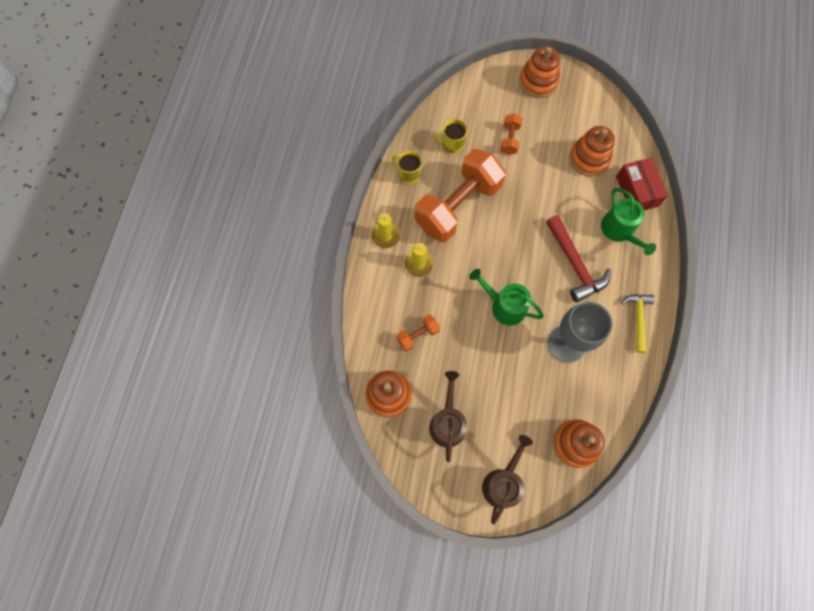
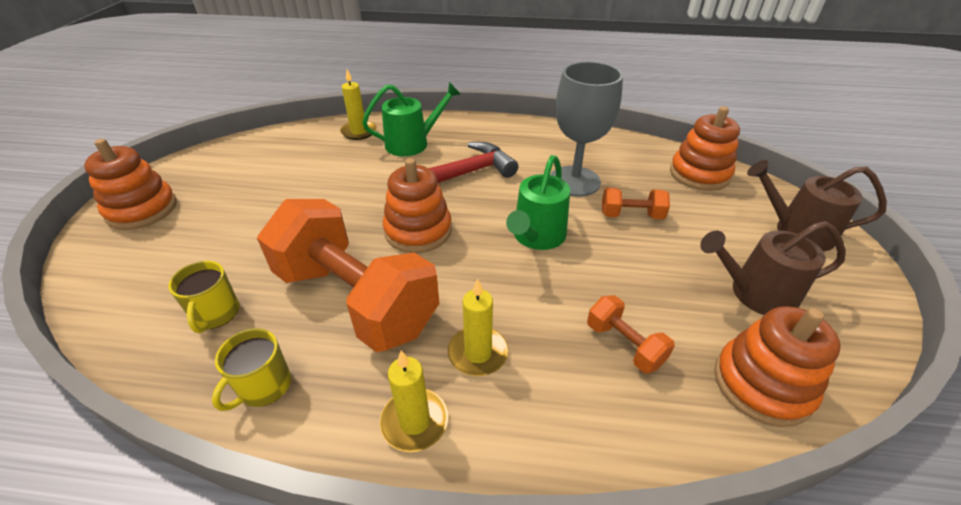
camera: 95 degrees left, 30 degrees down
(509, 139) = (238, 238): orange dumbbell -> orange dumbbell (631, 215)
(589, 158) = (301, 164): orange stacking toy -> orange stacking toy (418, 231)
(636, 191) = (359, 132): red box -> yellow candle
(638, 319) = (525, 133): yellow hammer -> none

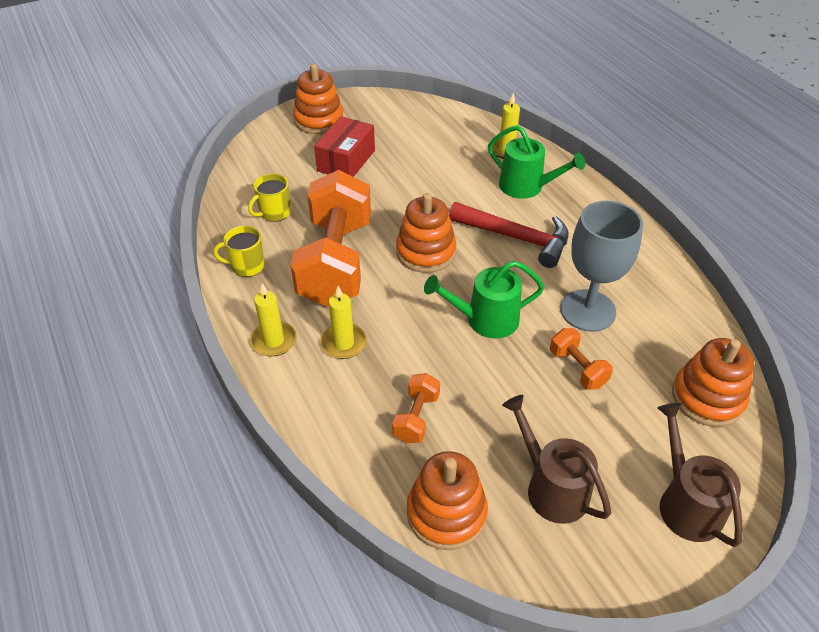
camera: 55 degrees right, 5 degrees up
(229, 220) = (346, 160): none -> red box

